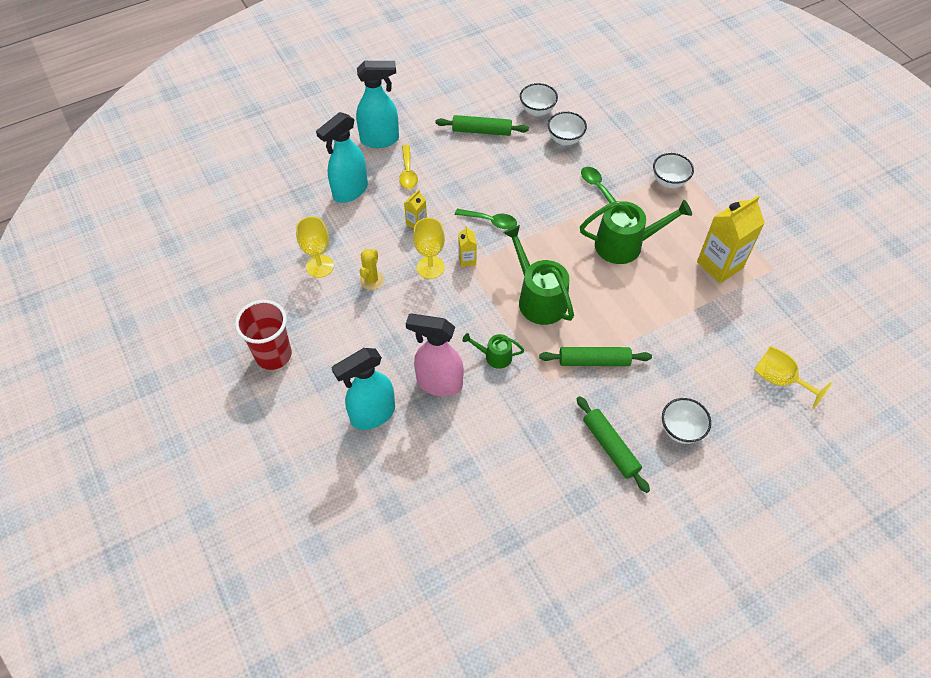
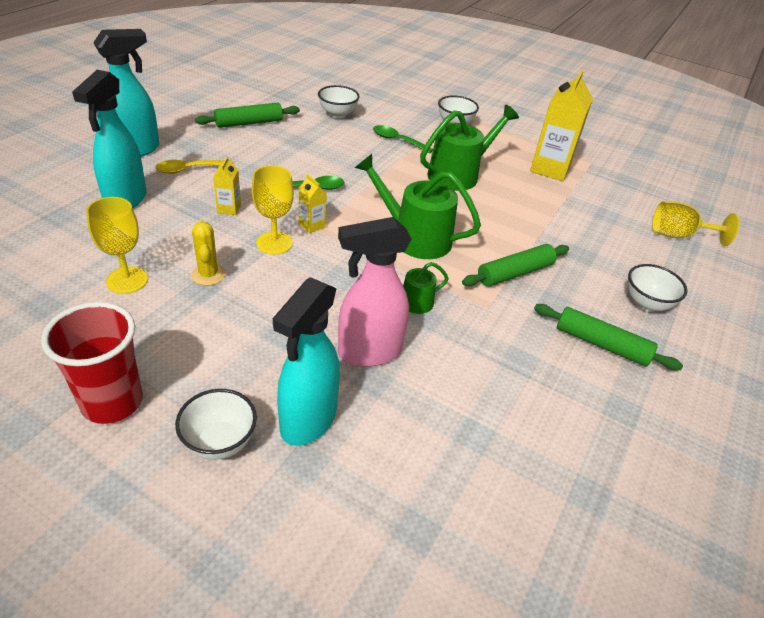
camera: 35 degrees left, 15 degrees down
(408, 173) = (189, 169): yellow spoon -> yellow spoon turned 105 degrees clockwise
(537, 111) = (294, 100): white bowl -> white bowl (219, 442)

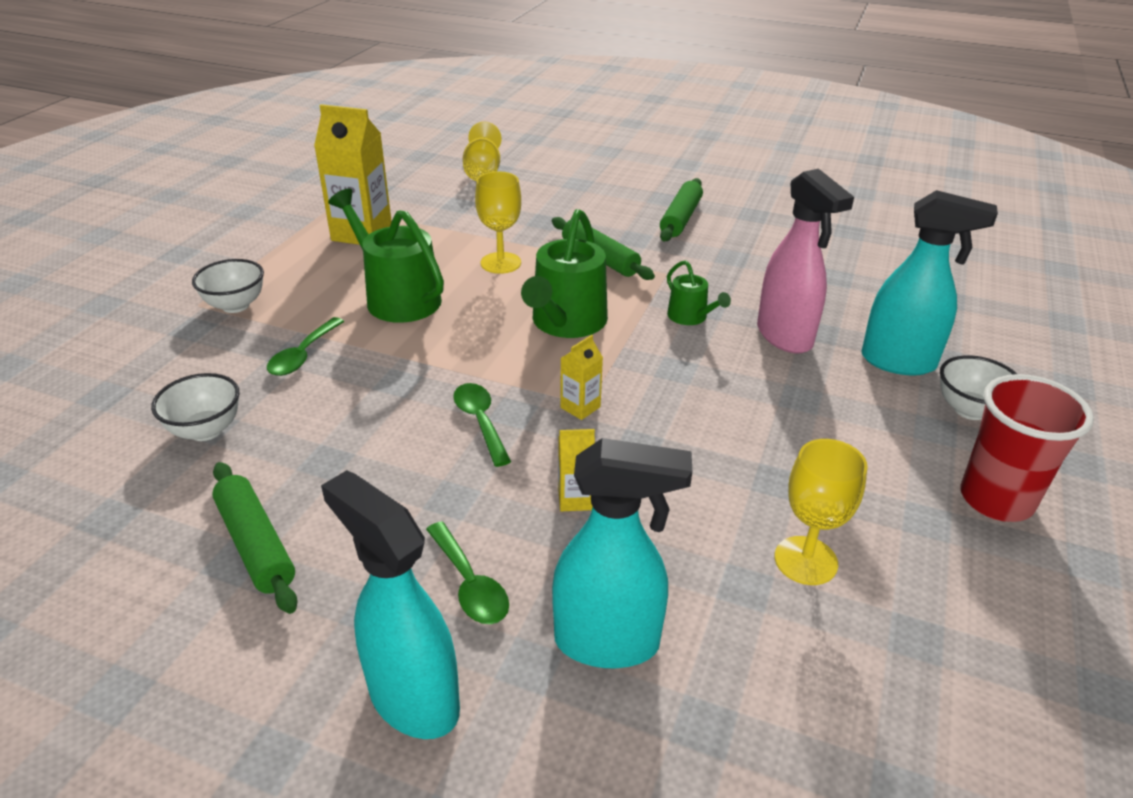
camera: 95 degrees left, 5 degrees down
(189, 169) = (470, 584): yellow spoon -> green spoon
(208, 275) = (742, 480): yellow cactus -> none
(274, 243) = (639, 434): yellow goblet -> yellow goblet (500, 263)
(646, 303) = (607, 195): white bowl -> none

